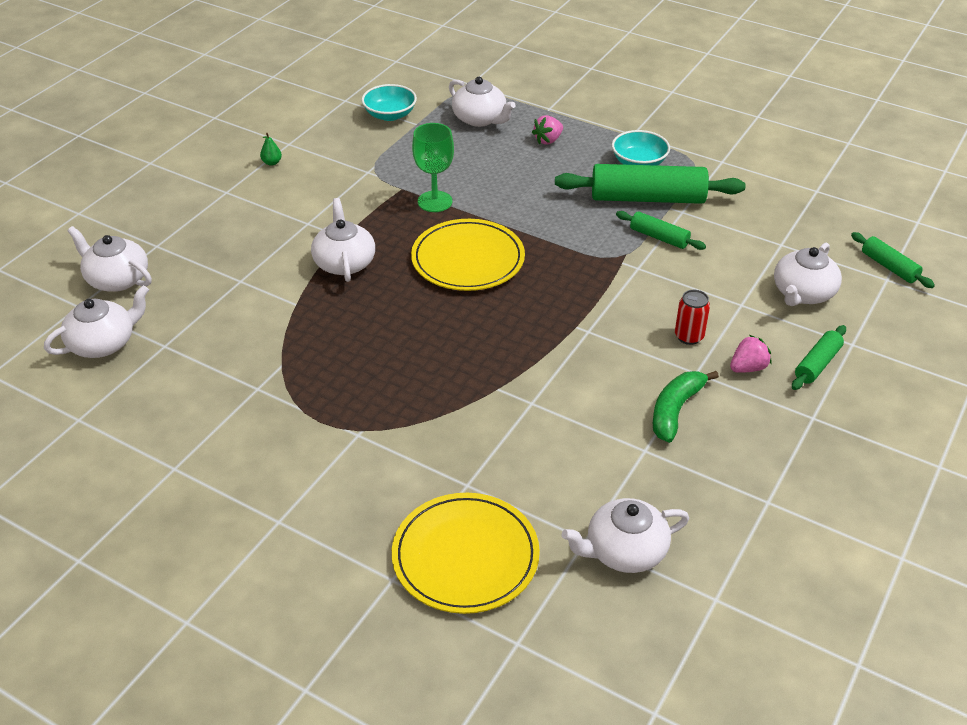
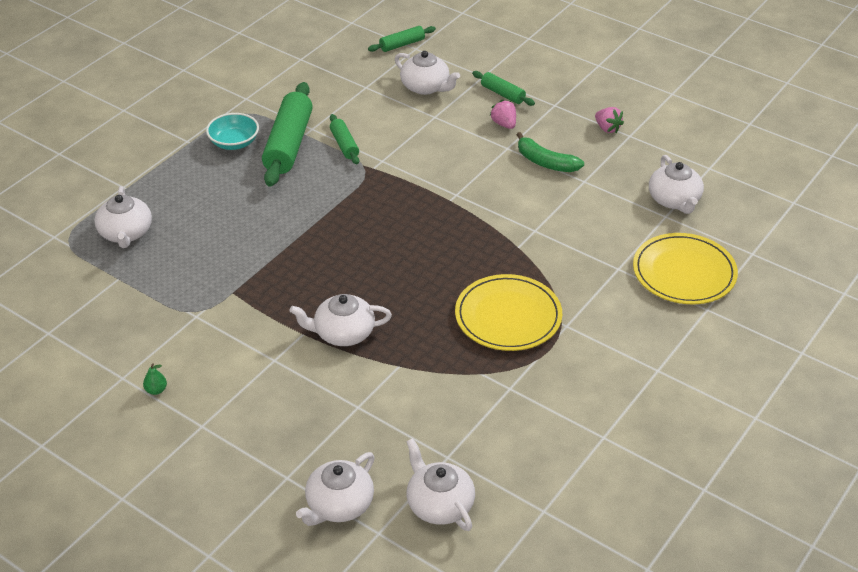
camera: 85 degrees left, 0 degrees up
(390, 115) = (93, 298): turquoise bowl -> none
(435, 201) = (260, 271): green goblet -> none
(468, 259) = (353, 254): yellow plate -> yellow plate (508, 316)
(480, 119) = (126, 233): white teapot -> white teapot turned 120 degrees clockwise
(548, 140) = (180, 192): pink strawberry -> pink strawberry (607, 128)
(659, 237) = (344, 145): green rolling pin -> green rolling pin turned 60 degrees counterclockwise
(689, 336) = (468, 146): red can -> none

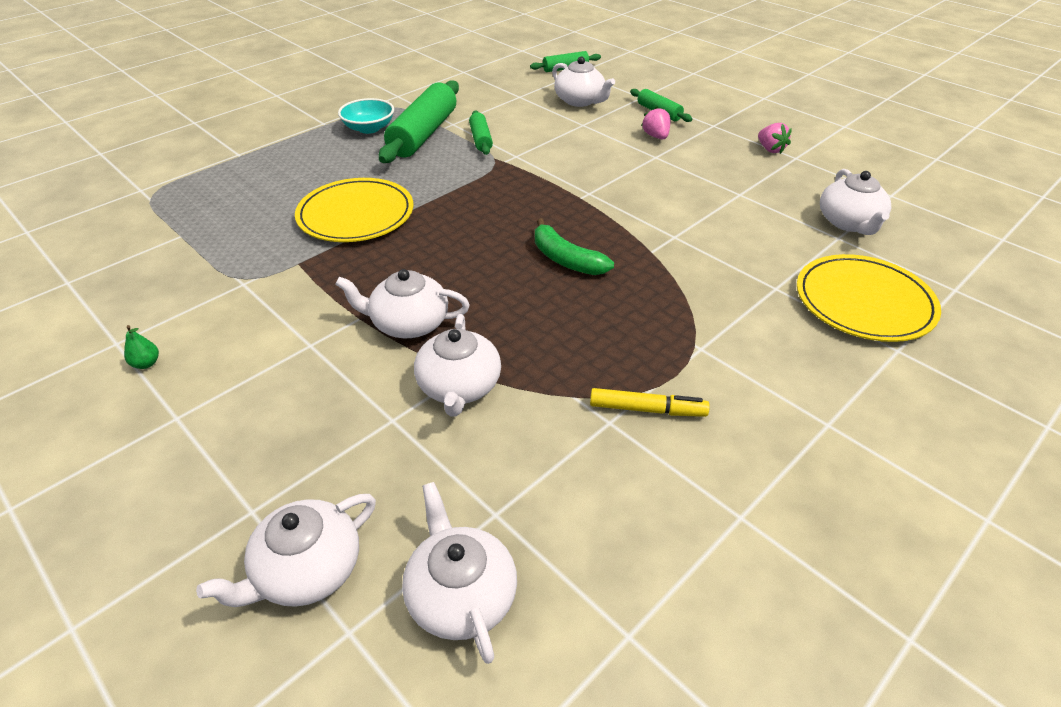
camera: 10 degrees right, 0 degrees up
(126, 233) = (215, 194): white teapot -> white teapot (459, 387)
(508, 316) = (624, 328): yellow plate -> yellow plate (356, 214)
(534, 376) = (647, 409): none -> yellow marker
(545, 162) = (697, 173): green banana -> green banana (566, 259)

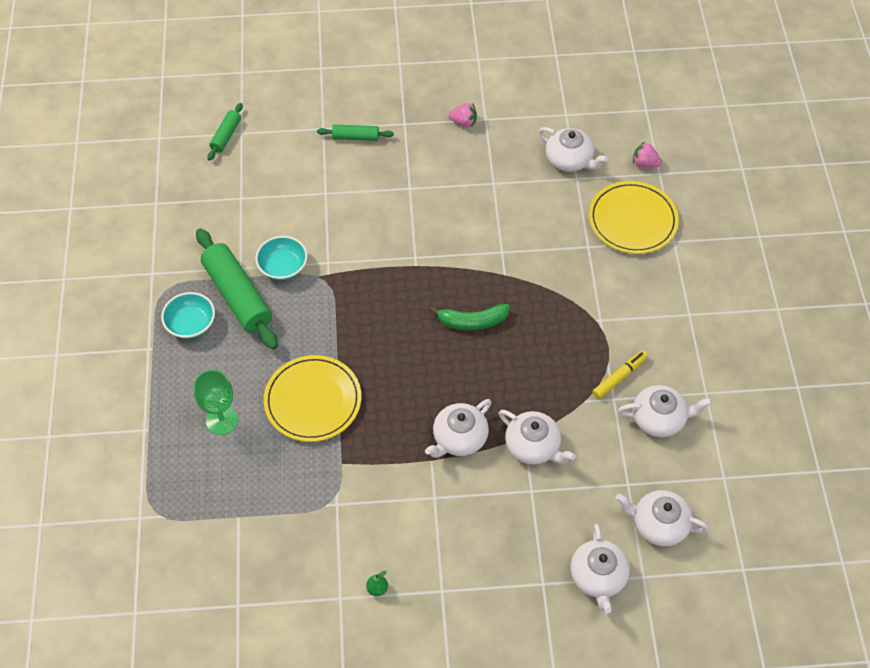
camera: 50 degrees left, 15 degrees up
(284, 182) = (222, 420): none -> green goblet
(480, 139) = (283, 267): green rolling pin -> turquoise bowl
(580, 101) = (289, 167): white teapot -> white teapot (659, 418)
(656, 136) = (385, 166): pink strawberry -> pink strawberry (644, 163)

